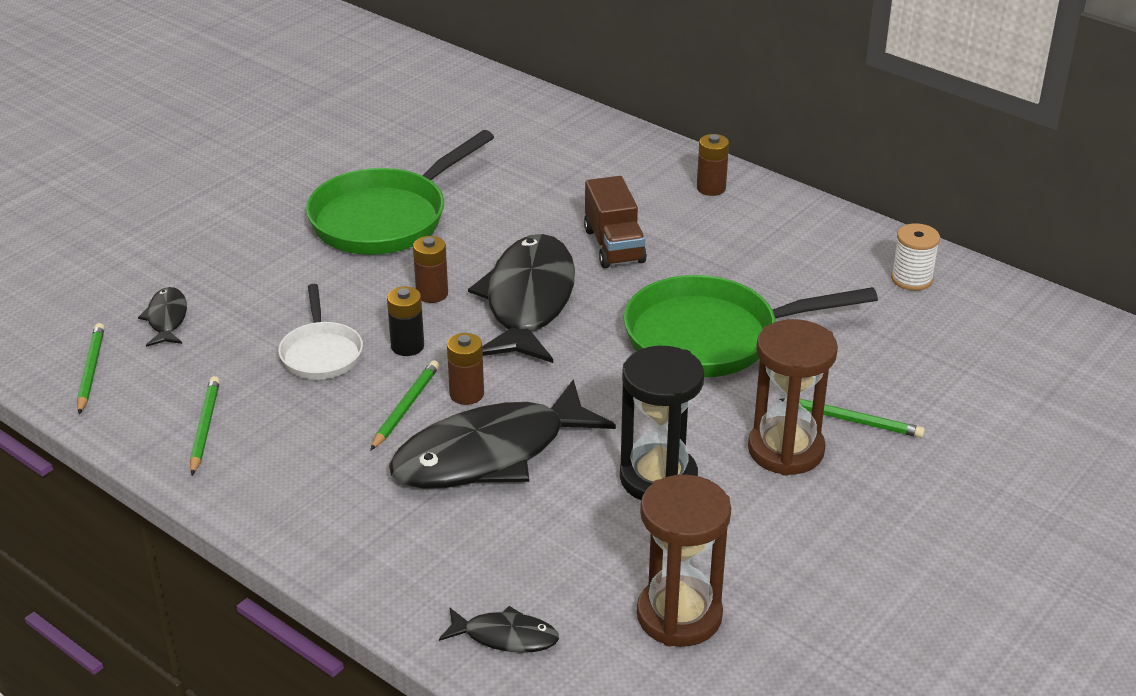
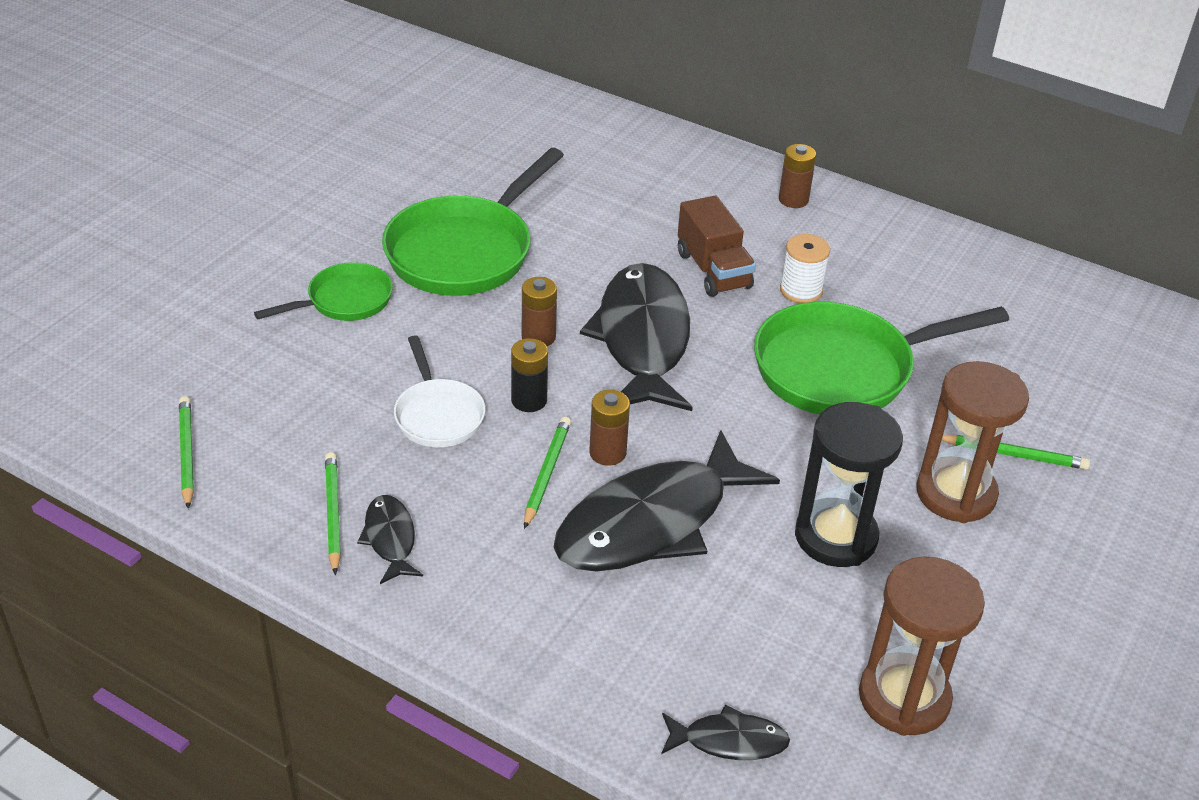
camera: 10 degrees left, 5 degrees up
(167, 319) = (256, 385): black fish -> black fish (390, 539)
(264, 254) = (344, 301): none -> green pan
(911, 279) = (1022, 290): white spool -> white spool (801, 291)

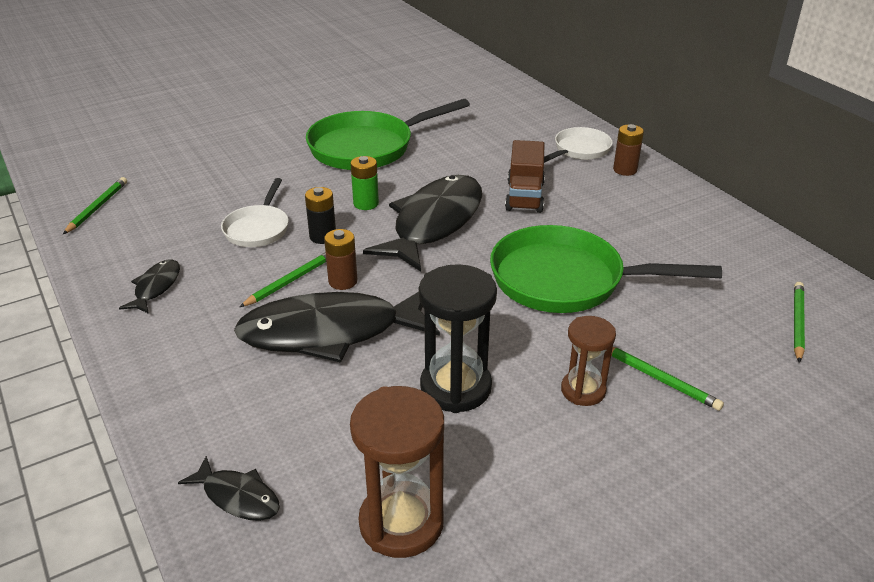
camera: 30 degrees right, 5 degrees down
(333, 513) = (139, 263): green pencil -> green pencil (797, 323)
(344, 301) = (268, 155): green pan -> none
(538, 337) = (366, 203): brown battery -> green battery
(722, 184) = (579, 150): none -> white pan
(801, 291) = (579, 224): white spool -> none
(955, 494) = (583, 390): brown hourglass -> brown hourglass, size x0.62

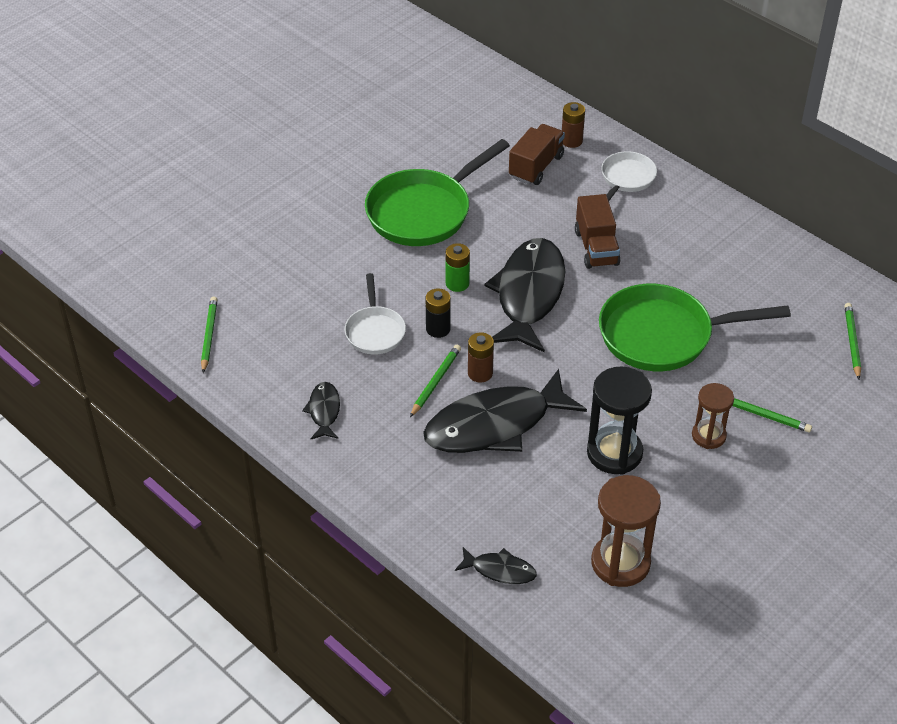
camera: 15 degrees left, 10 degrees up
(494, 130) = (536, 166): none -> brown truck
(625, 170) = (675, 198): brown battery -> brown battery (571, 141)

